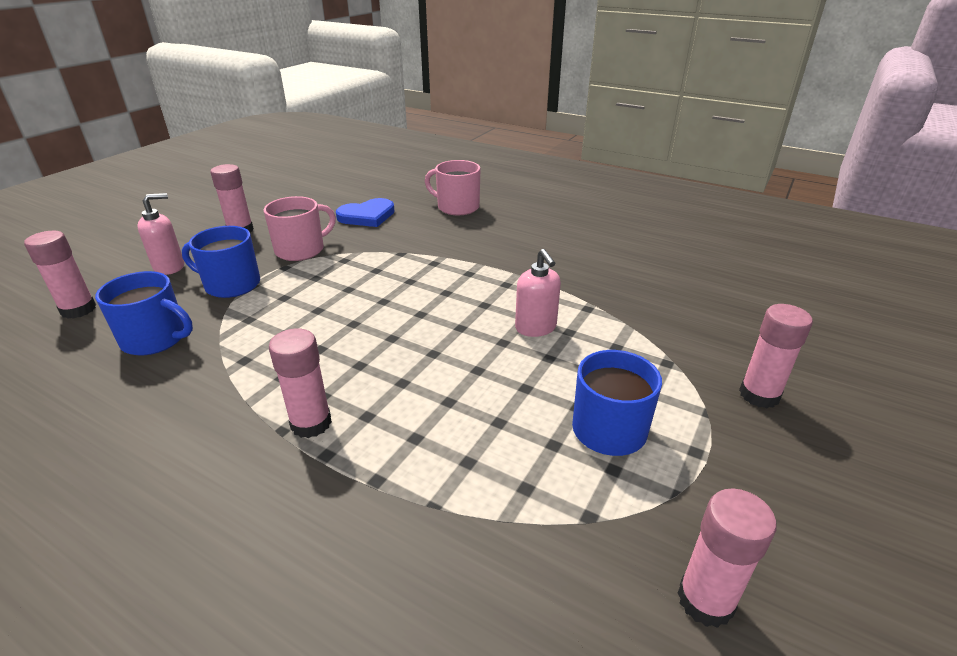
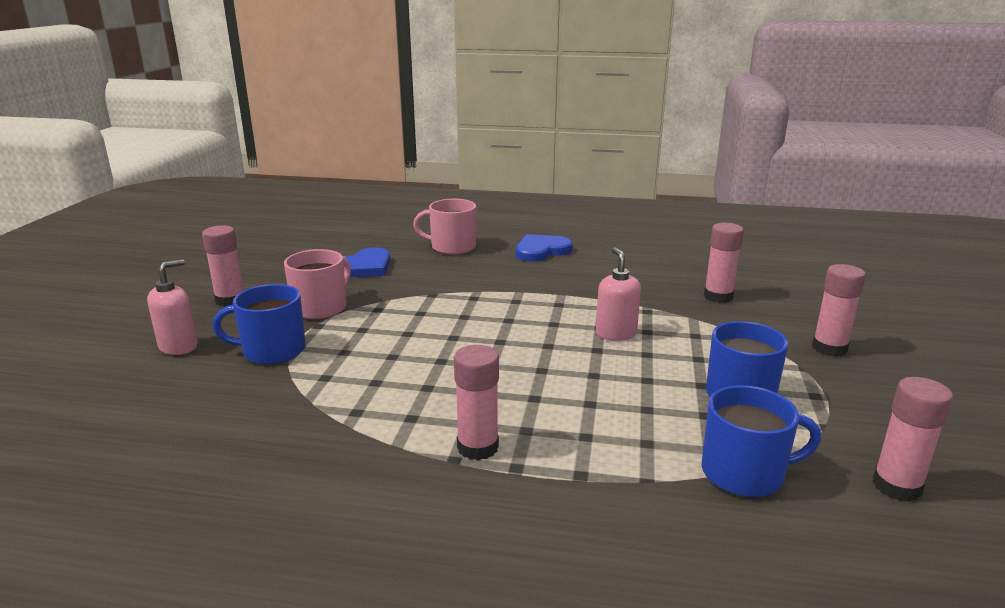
camera: 20 degrees left, 10 degrees down
(78, 310) = (105, 405): pink glue stick -> pink glue stick (718, 296)
(156, 339) = (234, 413): blue mug -> blue mug (745, 473)
(535, 223) = (541, 251): none -> blue heart
(536, 328) = (615, 334): pink soap dispenser -> pink soap dispenser turned 150 degrees counterclockwise

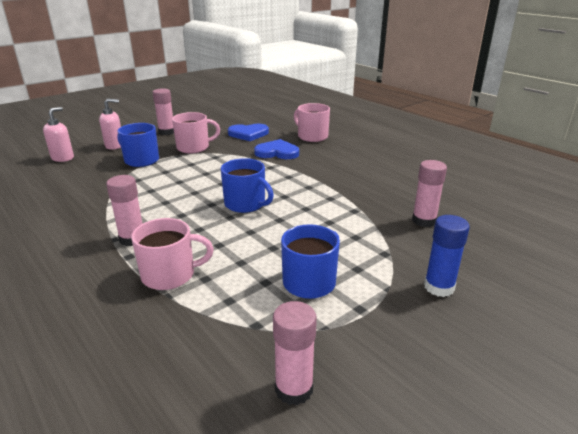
camera: 40 degrees right, 5 degrees up
(541, 251) = (359, 154): blue heart -> blue heart (277, 152)
(605, 460) = (170, 275): none -> pink mug
(615, 334) = (308, 215): pink soap dispenser -> pink soap dispenser (63, 158)
(745, 473) = (221, 323): blue mug -> blue mug (246, 204)
(829, 348) = (439, 287): pink glue stick -> blue glue stick

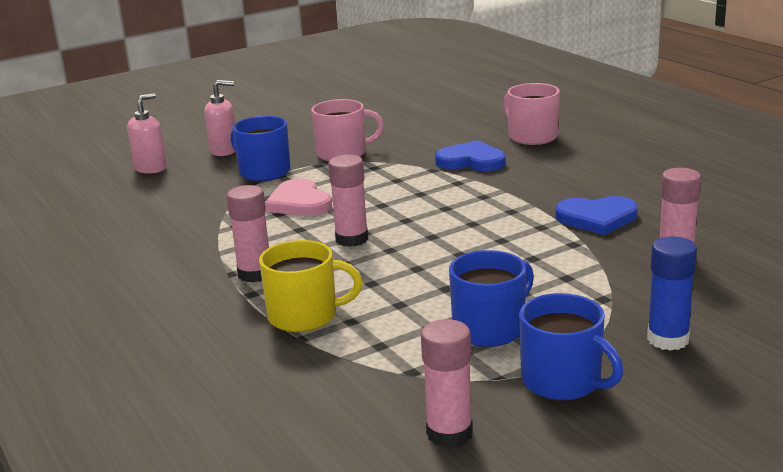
camera: 10 degrees right, 5 degrees down
(165, 182) = (299, 203): none -> pink heart
(167, 132) = (302, 130): pink glue stick -> pink glue stick (351, 239)
(170, 275) = (305, 316): pink mug -> yellow mug
(246, 204) = (414, 233): blue mug -> blue mug (563, 381)
(248, 134) = (430, 133): blue heart -> blue heart (597, 218)

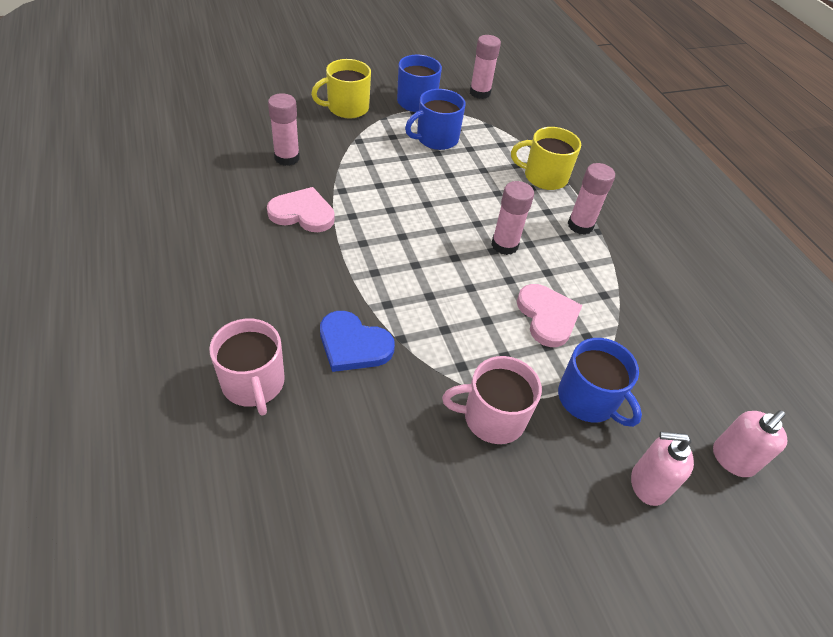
camera: 175 degrees left, 25 degrees up
(597, 218) = (302, 213): blue heart -> pink heart
(668, 339) = (346, 108): blue glue stick -> yellow mug

